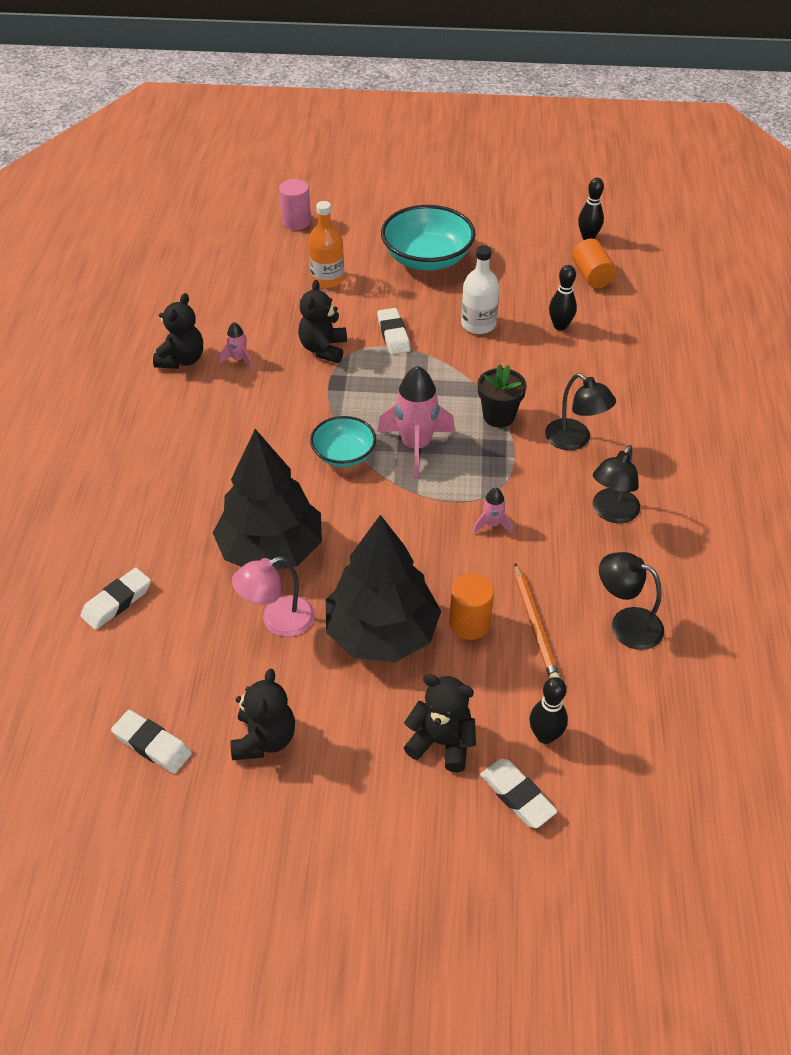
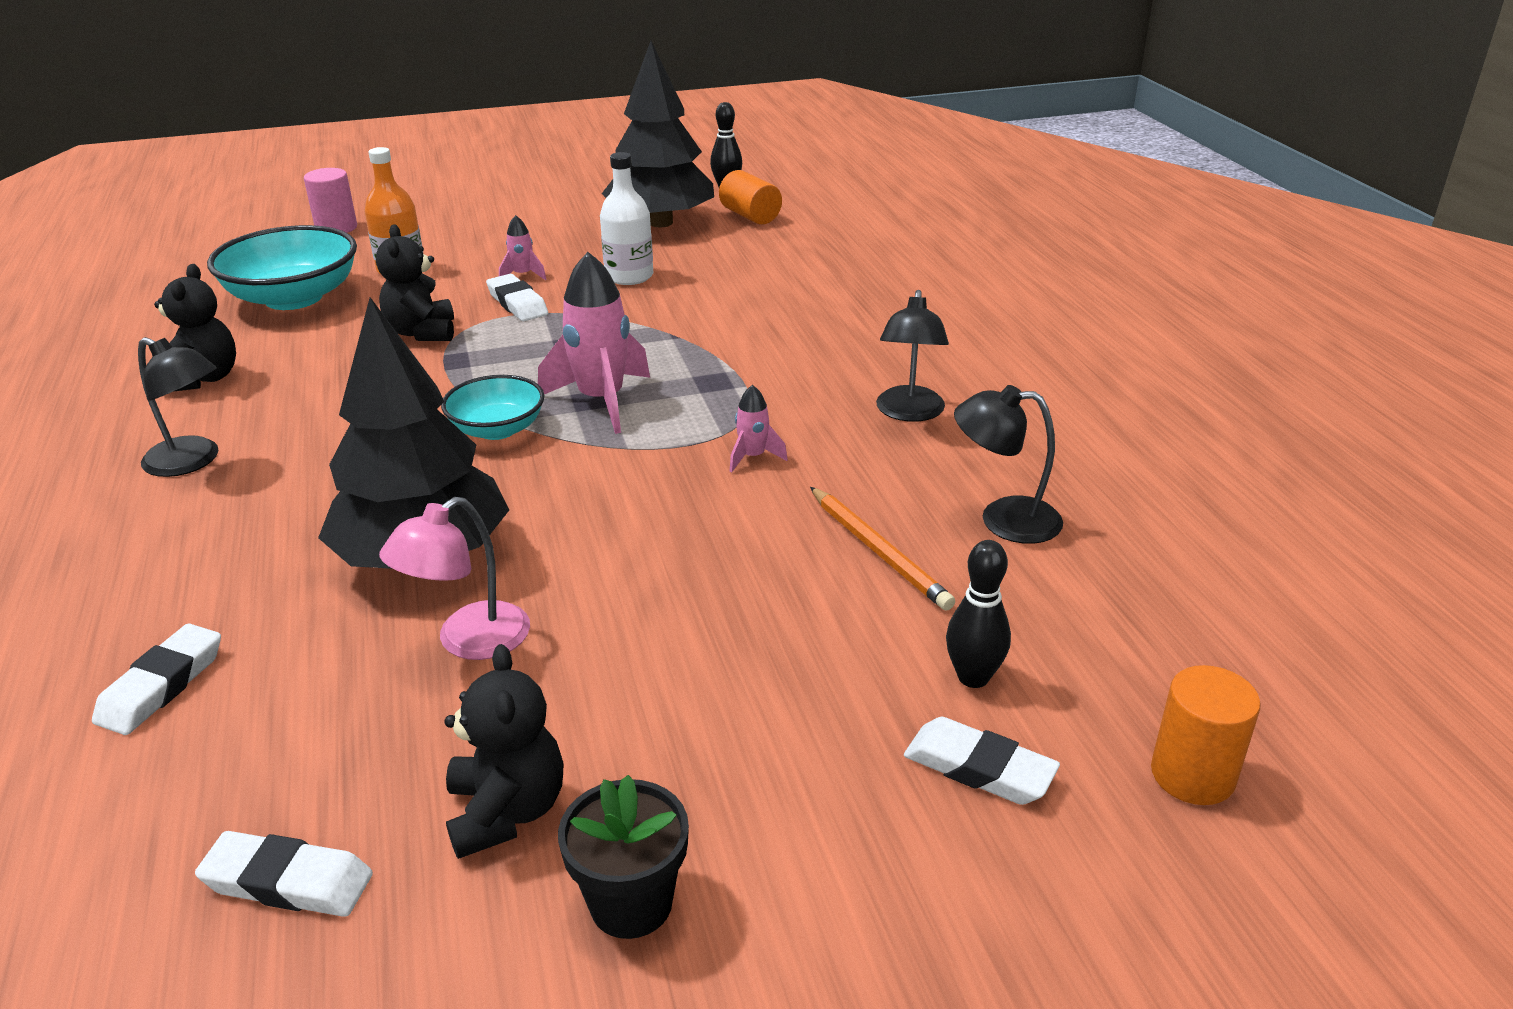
camera: 20 degrees left, 15 degrees down
(239, 359) = (295, 363): pink rocket -> pink rocket (523, 275)
(382, 633) = (649, 615): black tree -> black tree (661, 223)
(427, 259) = (532, 233): turquoise bowl -> turquoise bowl (293, 298)
(442, 742) = (818, 730): black teddy bear -> none
(469, 623) = (780, 571): orange cylinder -> orange cylinder (1192, 775)
(498, 416) = (702, 351): black flower pot -> black flower pot (631, 903)
(560, 326) = (736, 261): black bowling pin -> none
(575, 440) = (817, 355): black lamp -> black lamp (192, 462)

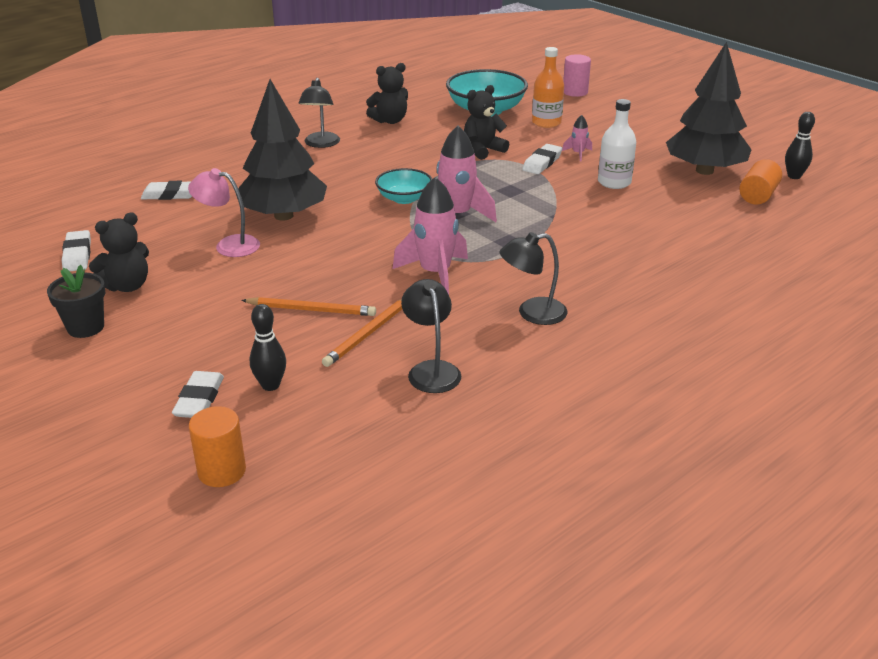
camera: 65 degrees right, 0 degrees up
(753, 457) = (435, 274): pink rocket -> pink rocket, size x2.07
(772, 590) = (311, 310): none -> orange pencil

